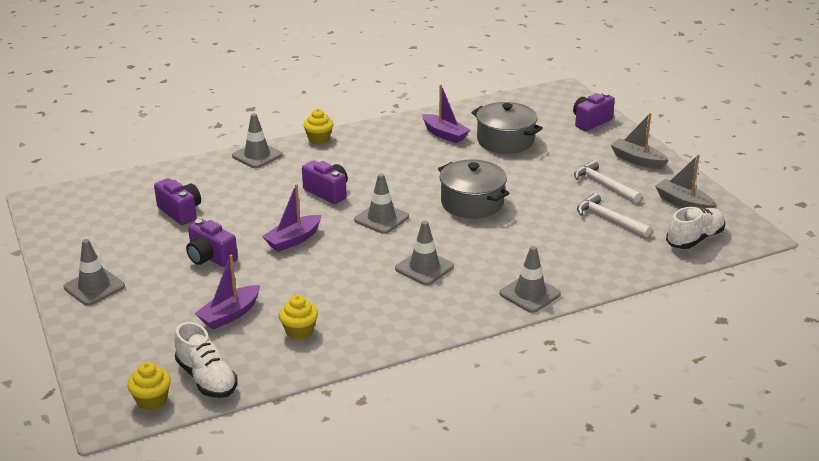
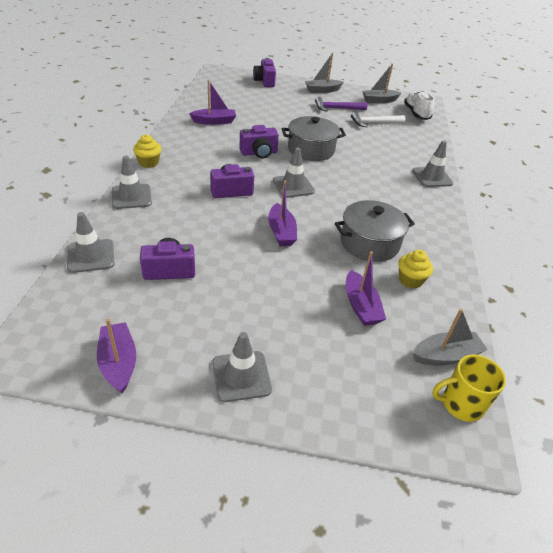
camera: 60 degrees left, 10 degrees up
(65, 235) = (119, 363): none -> purple boat
(152, 400) = (461, 404): yellow cupcake -> yellow mug
(207, 378) = (446, 356): white shoe -> grey boat
(210, 257) = (264, 282): purple camera -> purple camera (259, 153)
(424, 268) = (371, 197): grey traffic cone -> grey traffic cone (91, 256)
(505, 141) = (251, 109): grey pot -> grey pot (369, 243)
(604, 184) = (337, 108): white hammer -> purple hammer

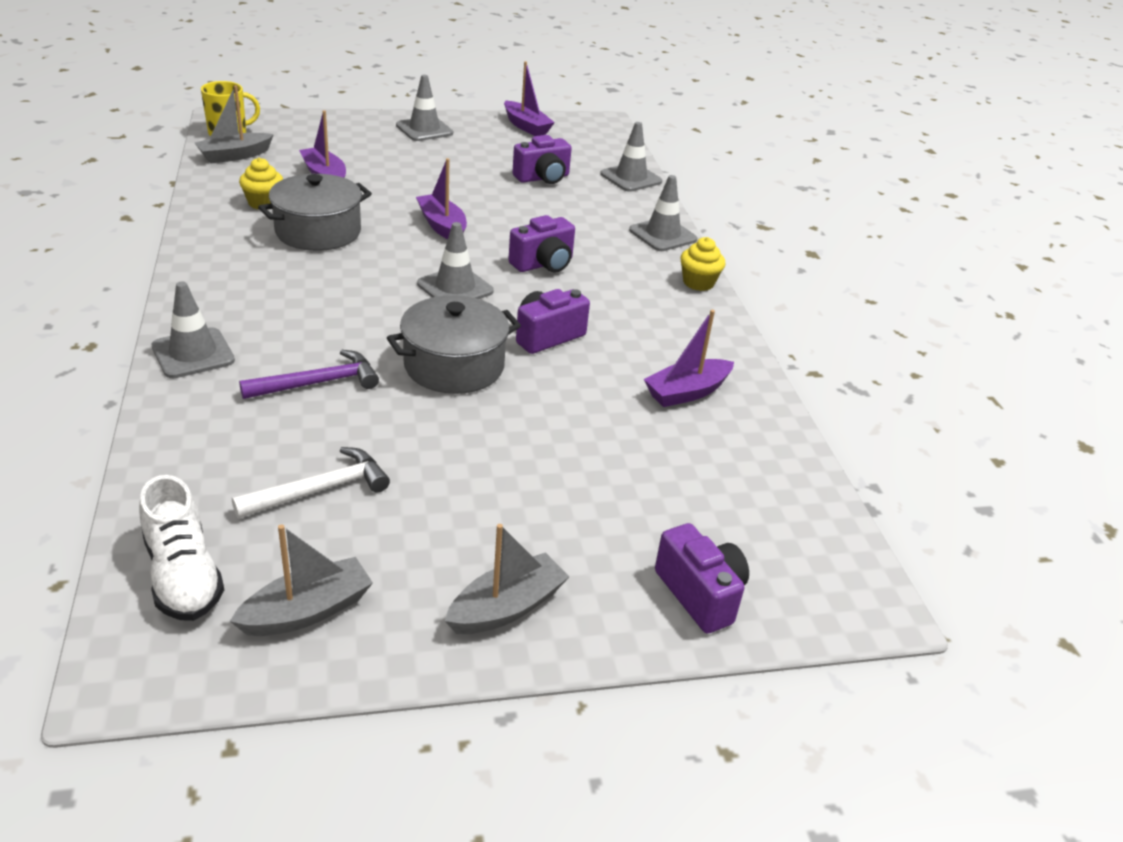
camera: 160 degrees right, 5 degrees down
(337, 108) = (435, 523): purple hammer -> purple hammer (318, 383)

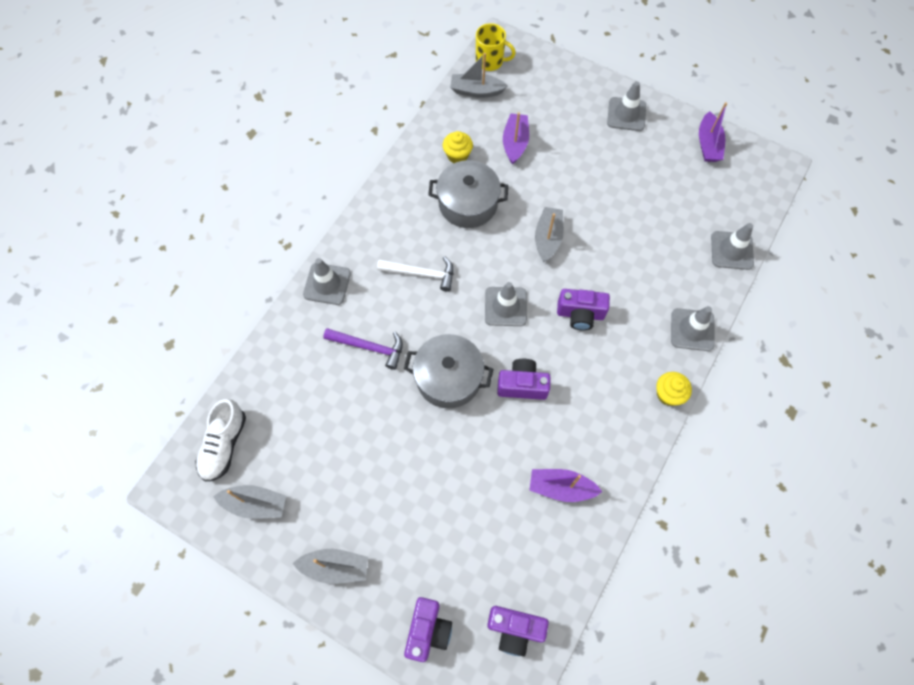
camera: 45 degrees right, 30 degrees up
(320, 490) = (314, 430): white hammer -> white hammer (421, 274)
(442, 226) = (548, 238): purple boat -> grey boat
(543, 178) = (663, 217): purple camera -> purple camera (515, 629)

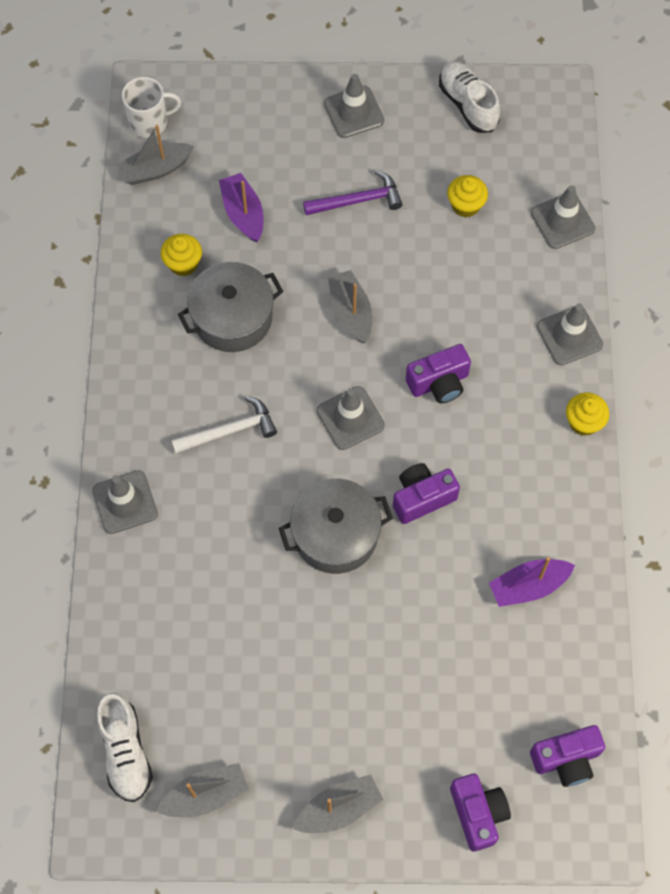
camera: 30 degrees left, 0 degrees up
(369, 347) = (223, 549): purple hammer -> purple hammer (358, 200)
(490, 61) = (150, 122): yellow mug -> white mug
(668, 208) = (465, 205): none -> yellow cupcake
(708, 144) = (468, 104): purple boat -> white shoe

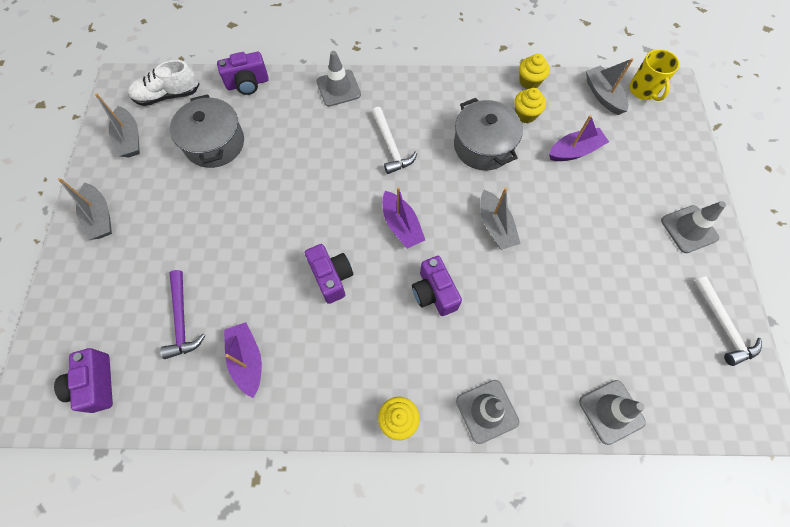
camera: 90 degrees right, 0 degrees up
(150, 122) = (643, 90): white mug -> yellow mug
(335, 534) = (305, 215): grey pot -> grey pot (214, 143)
(350, 418) = (401, 225): grey traffic cone -> purple boat
(351, 312) = (495, 226): grey boat -> grey boat turned 90 degrees clockwise
(358, 200) = (601, 232): purple hammer -> purple hammer (182, 320)
(465, 205) = (612, 320): yellow cupcake -> yellow cupcake (529, 81)
(468, 104) = (723, 326): white shoe -> white hammer
(478, 813) = (71, 312): purple camera -> purple camera (247, 83)

